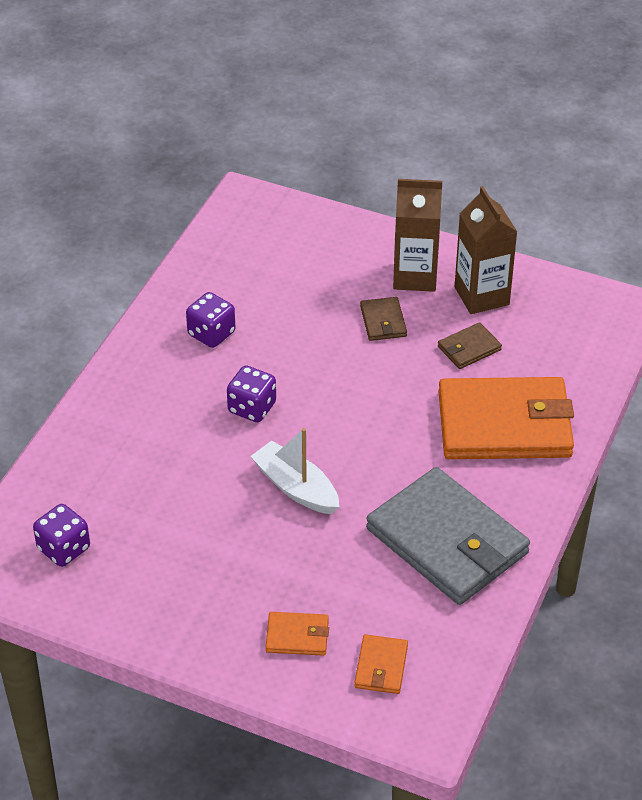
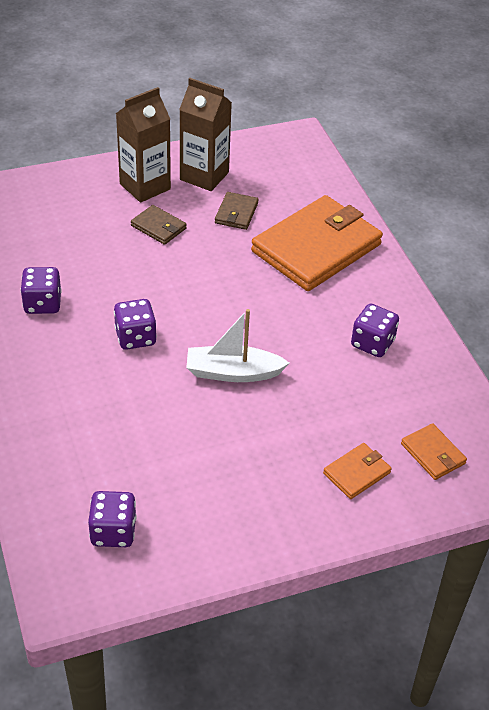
camera: 45 degrees left, 0 degrees up
(447, 541) = (372, 343): grey wallet -> purple dice

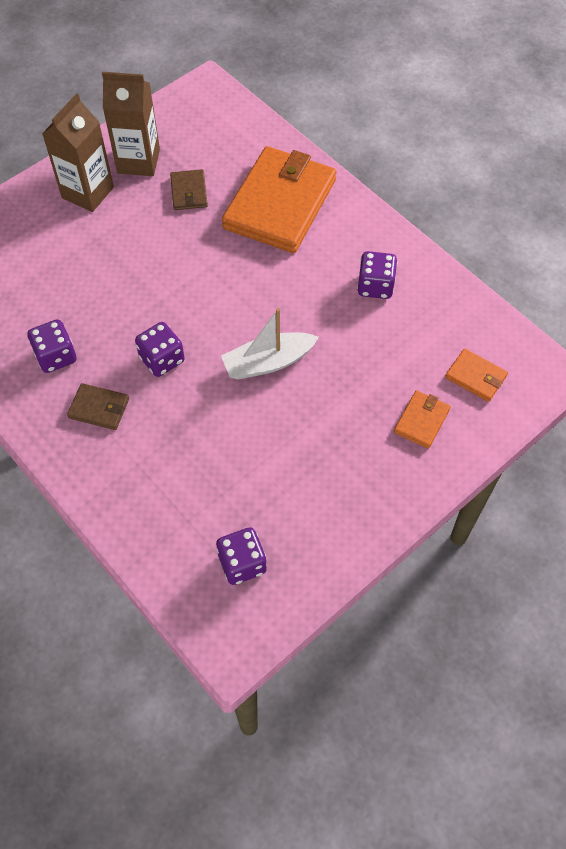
camera: 20 degrees left, 15 degrees up
(158, 227) = (123, 233): brown wallet -> brown wallet (99, 408)

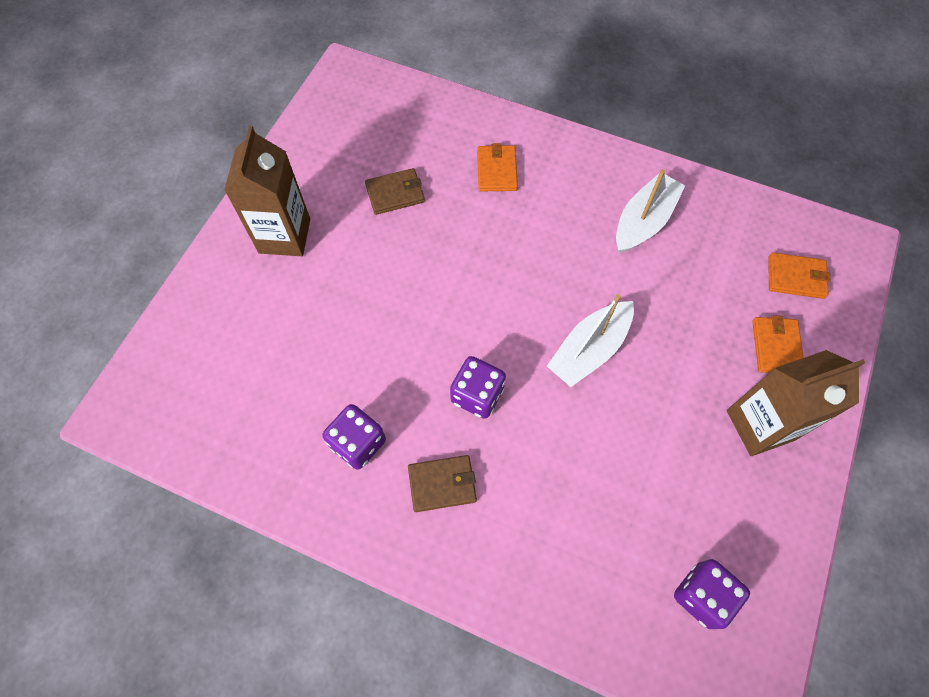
camera: 25 degrees left, 5 degrees up
(138, 161) = (321, 179): brown carton -> brown carton (760, 425)
(189, 192) = (395, 193): brown wallet -> brown wallet turned 75 degrees counterclockwise
(280, 204) = (496, 170): orange wallet -> orange wallet, size x0.43
(375, 286) = (643, 221): purple dice -> white boat

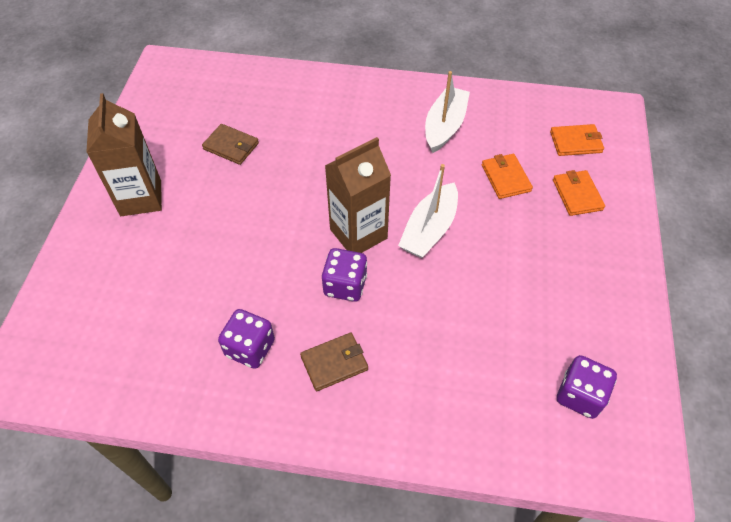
camera: 15 degrees left, 10 degrees down
(395, 193) = (231, 146): brown wallet -> brown wallet turned 60 degrees clockwise
(496, 170) = (313, 113): orange wallet -> orange wallet (505, 178)
(760, 425) = (583, 254): brown carton -> brown carton (358, 234)

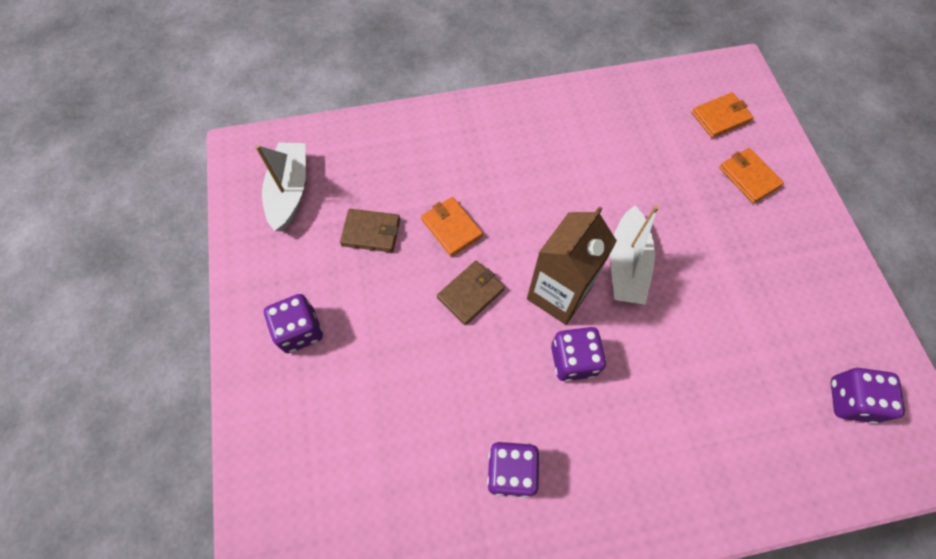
camera: 20 degrees left, 10 degrees up
(141, 198) = (300, 330): brown carton -> purple dice
(334, 363) = (605, 455): brown wallet -> brown wallet (470, 293)
(444, 126) = (585, 137): white boat -> white boat (290, 191)
(505, 178) = (673, 180): orange wallet -> orange wallet (451, 228)

